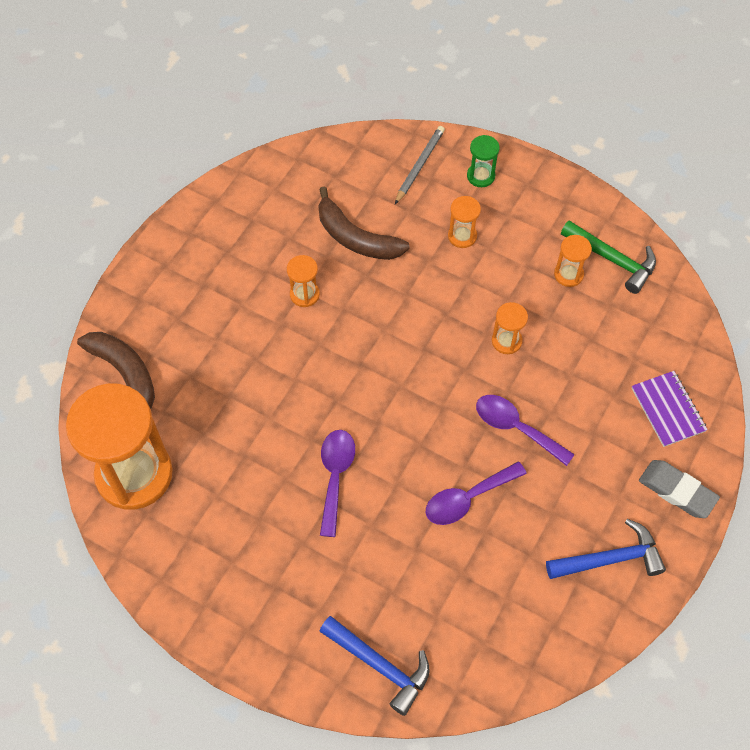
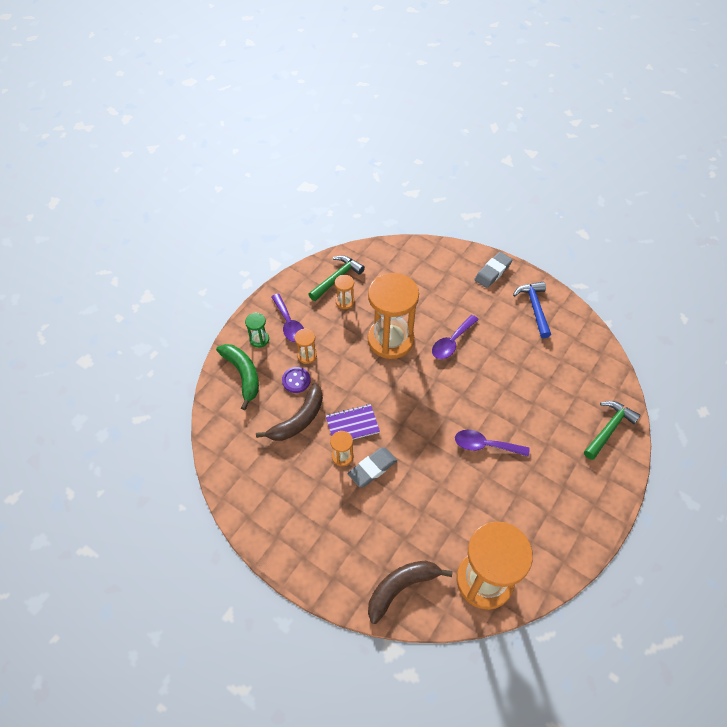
camera: 85 degrees left, 5 degrees down
(288, 332) = (372, 469): none -> grey eraser
(380, 666) = (609, 429): blue hammer -> green hammer
(418, 228) = (296, 380): none -> purple button
(419, 166) = (243, 375): grey pencil -> green banana
(467, 499) = (499, 372): purple spoon -> purple spoon (289, 324)
(506, 341) = (390, 340): orange hourglass -> orange hourglass, size x2.37
(668, 410) = (442, 268): purple notebook -> purple notebook (352, 425)

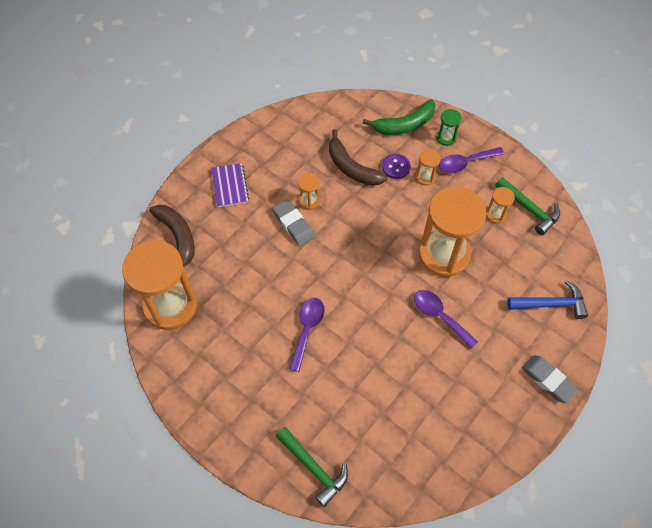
camera: 95 degrees right, 5 degrees up
(352, 425) = (342, 211): purple notebook -> purple notebook (230, 186)
(534, 308) = (491, 421): blue hammer -> blue hammer (551, 304)

